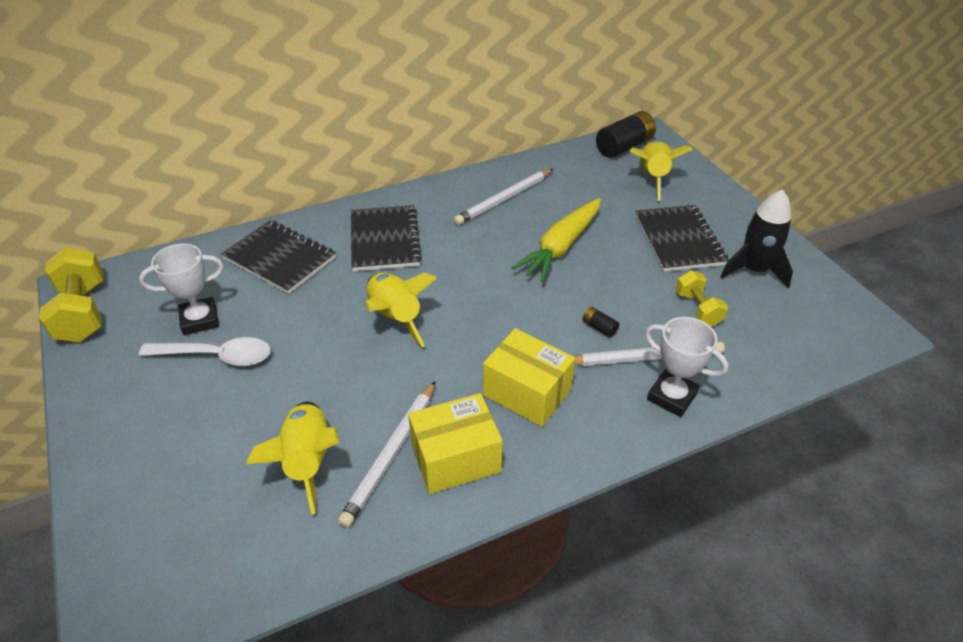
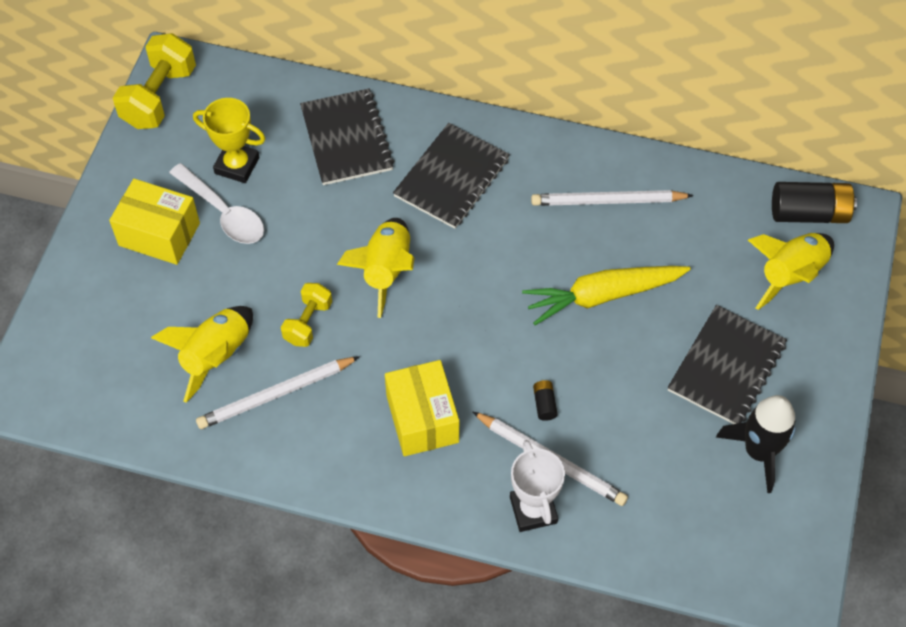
camera: 40 degrees right, 15 degrees up
(200, 320) = (237, 165): white trophy -> yellow trophy
(456, 458) = (317, 433): yellow box -> yellow box (159, 234)
(697, 309) = (653, 450): yellow dumbbell -> yellow dumbbell (308, 322)

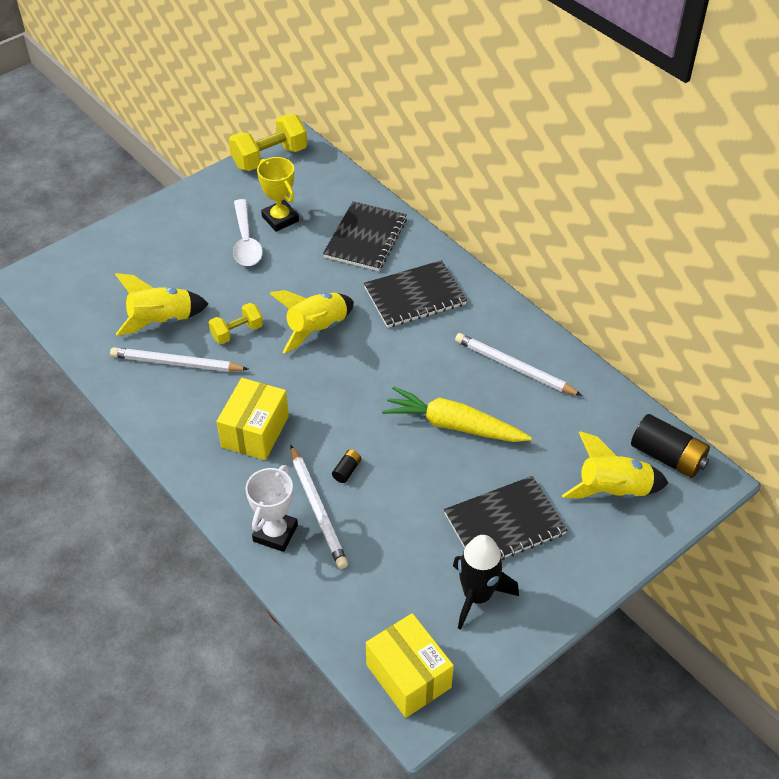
camera: 35 degrees right, 10 degrees down
(159, 234) = (195, 233): yellow box -> yellow box (408, 676)

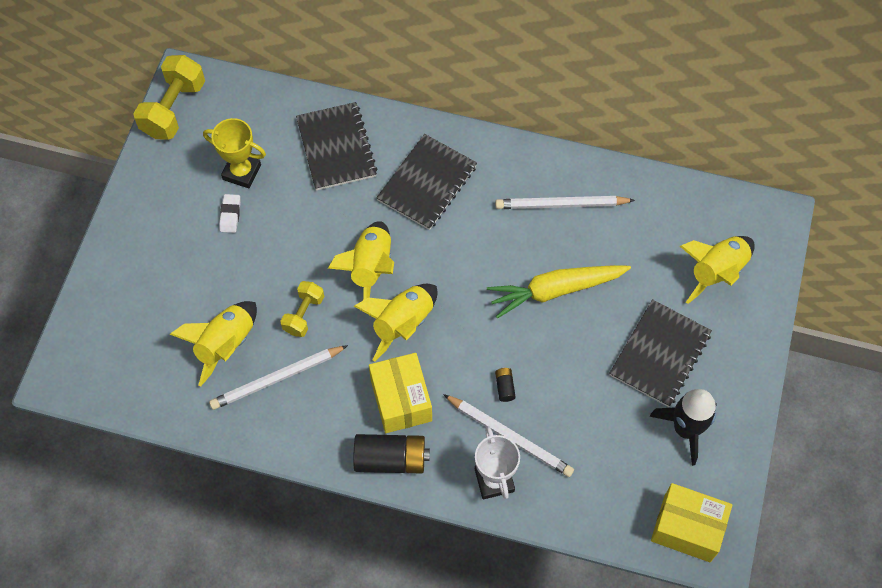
camera: 35 degrees left, 15 degrees up
(246, 241) = (230, 215): white spoon -> white eraser
(306, 380) = (403, 324): none -> yellow rocket
(667, 457) = (734, 216): black battery -> black battery (391, 459)

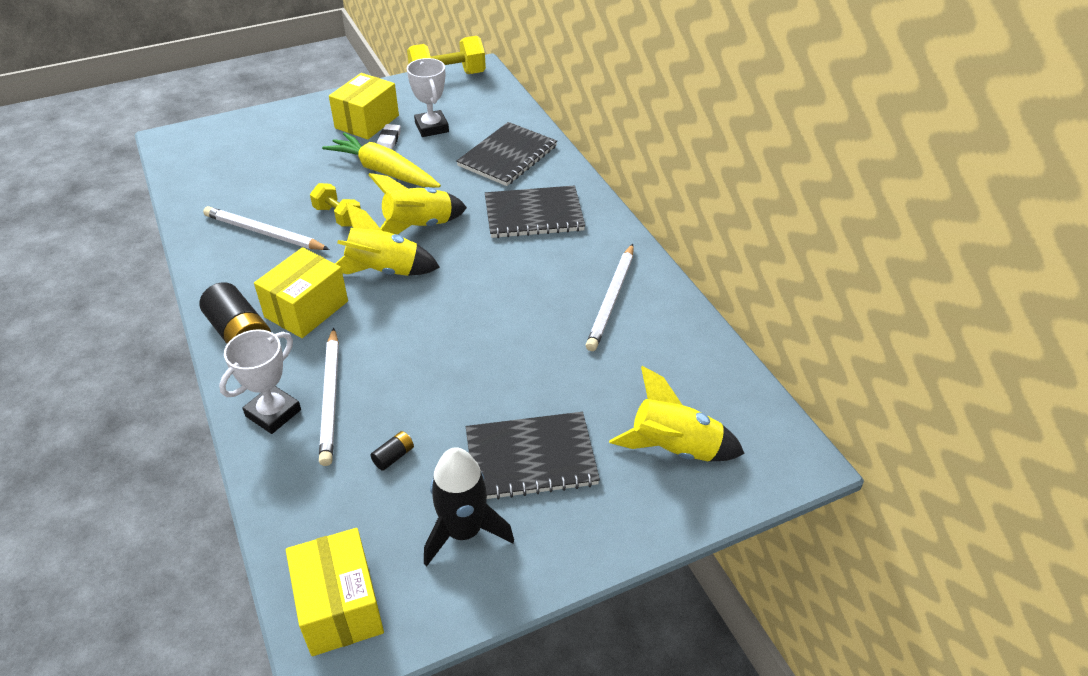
camera: 50 degrees right, 20 degrees down
(184, 213) = (367, 122): none -> yellow box
(225, 345) = (271, 194): yellow rocket -> none
(230, 215) = (389, 140): white eraser -> white eraser turned 45 degrees counterclockwise
(242, 172) = (432, 127): yellow trophy -> white trophy
(304, 314) = (338, 216): yellow dumbbell -> yellow dumbbell turned 60 degrees clockwise
(505, 387) = (381, 366): black battery -> black battery (394, 456)
(555, 290) = (518, 343): yellow carrot -> yellow carrot (383, 171)
(561, 204) = (611, 299): white pencil -> white pencil turned 120 degrees counterclockwise

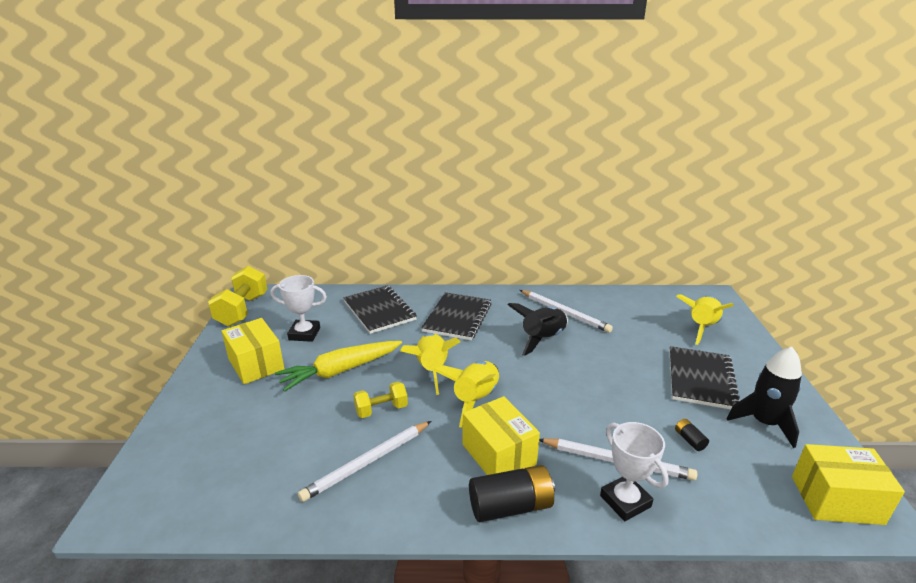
camera: 65 degrees left, 15 degrees down
(389, 140) = (298, 359): white eraser -> none
(533, 293) = (542, 339): none -> black rocket

